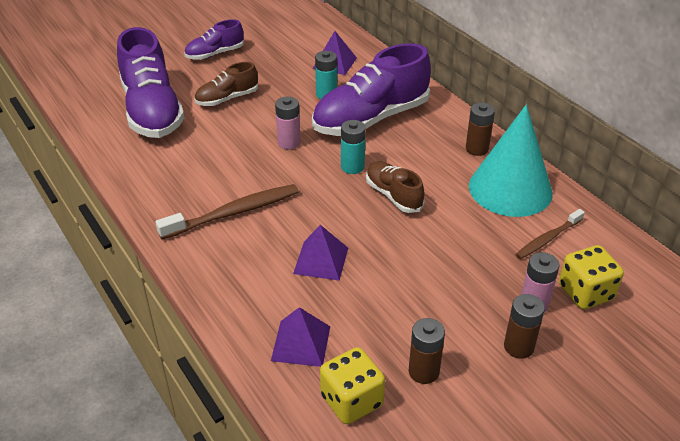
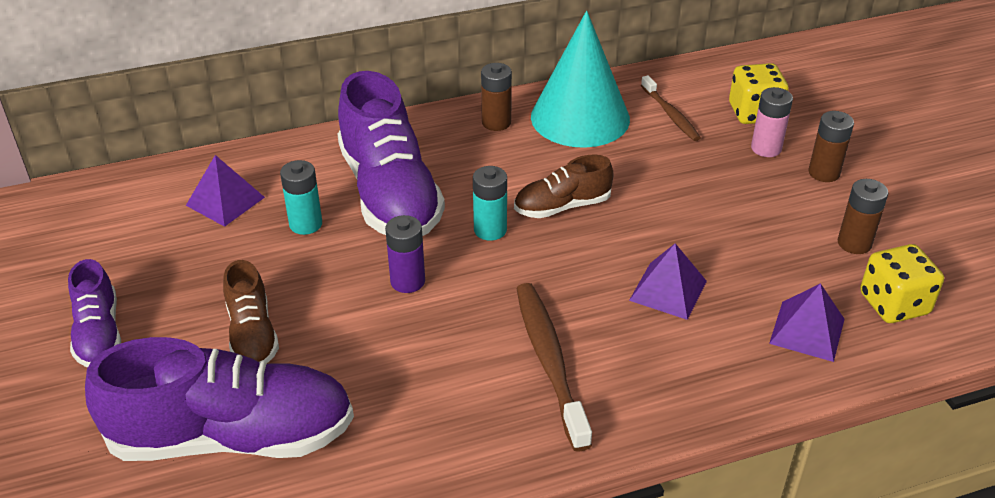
camera: 75 degrees left, 0 degrees up
(289, 142) = (407, 281): pink battery -> purple battery

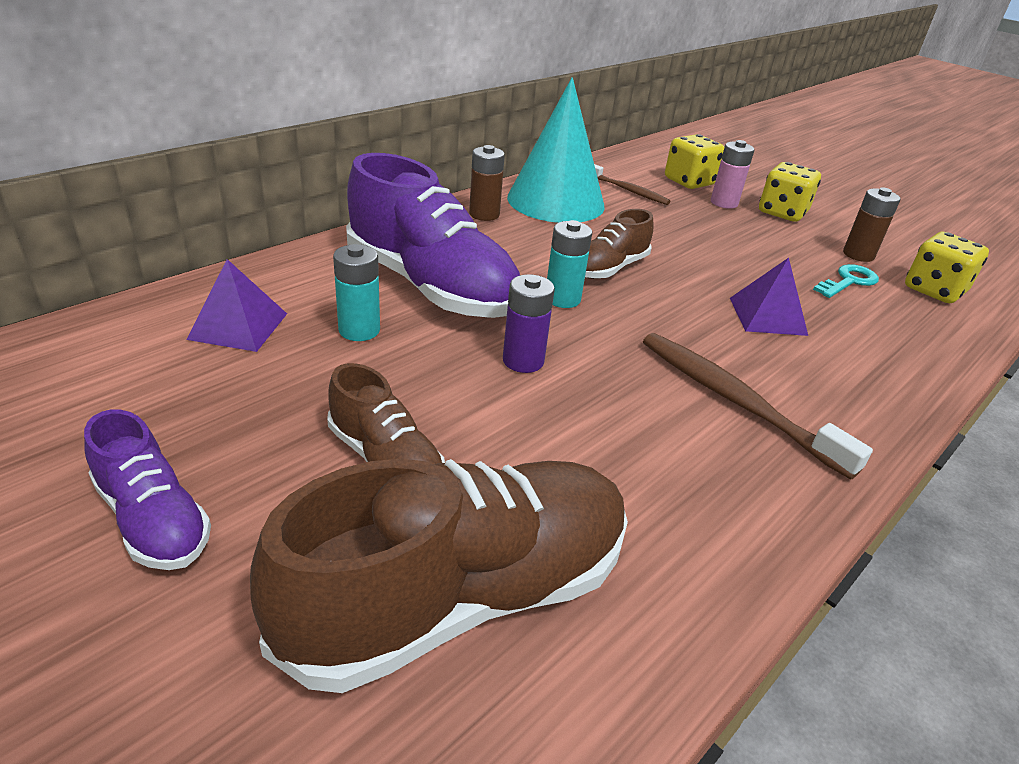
camera: 30 degrees left, 5 degrees down
(232, 436) = (460, 597): purple shoe -> brown shoe
(802, 272) = (848, 281): none -> turquoise key
(807, 331) = (902, 323): purple pyramid -> none
(824, 173) = (782, 213): brown battery -> yellow dice

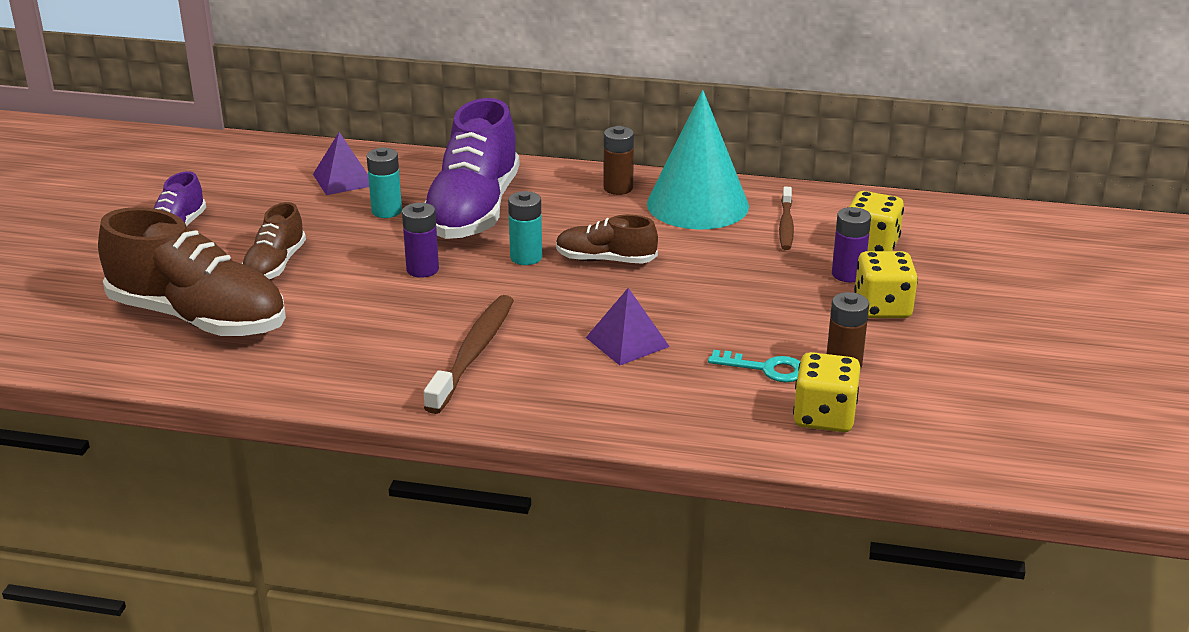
camera: 60 degrees right, 5 degrees down
(724, 203) = (848, 274): pink battery -> purple battery

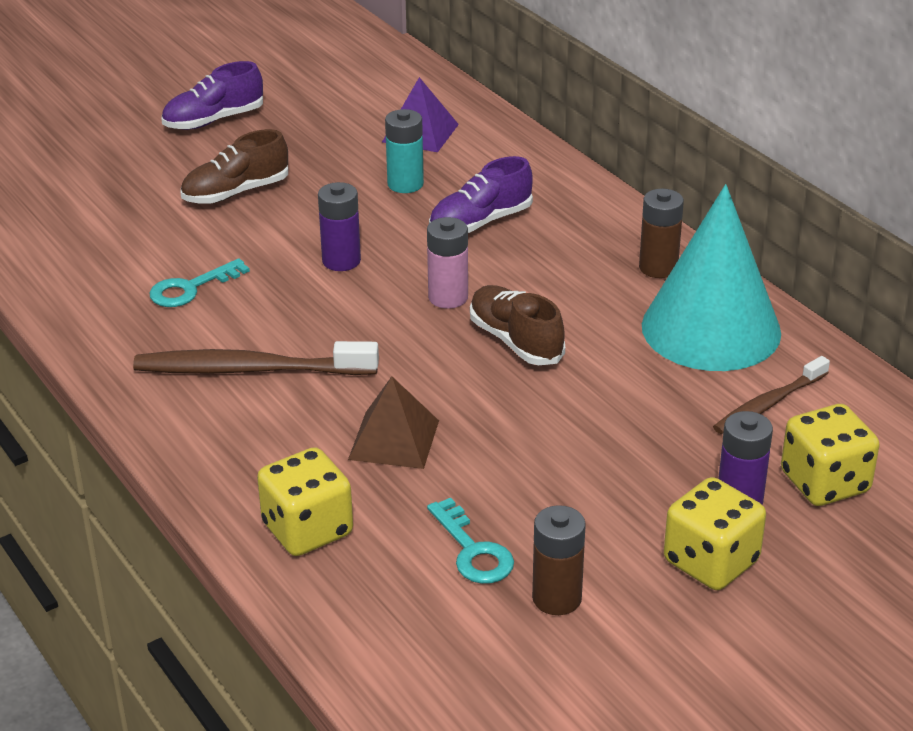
camera: 45 degrees right, 5 degrees up
(198, 318) = (108, 213): brown shoe -> none
(347, 331) = (191, 288): none -> turquoise key
(473, 210) = (480, 222): purple shoe -> purple shoe, size x0.52
(473, 353) = (250, 370): brown toothbrush -> brown toothbrush turned 150 degrees counterclockwise
(526, 257) = (448, 297): turquoise battery -> pink battery
(627, 342) = (394, 440): purple pyramid -> brown pyramid
(824, 417) = (441, 640): yellow dice -> yellow dice (307, 530)

